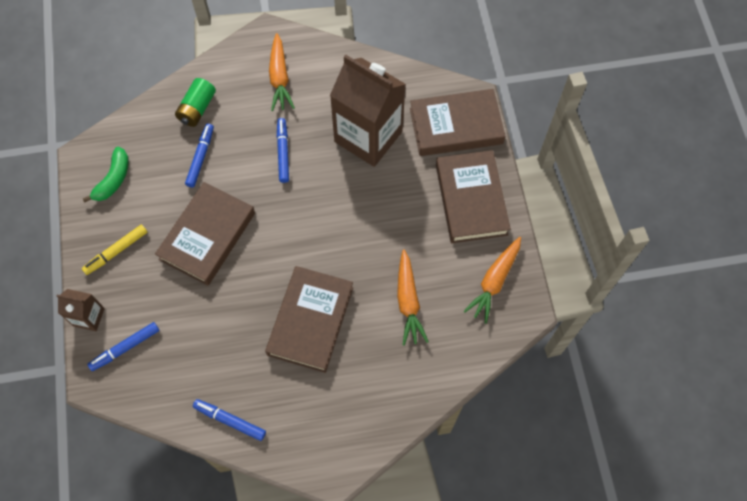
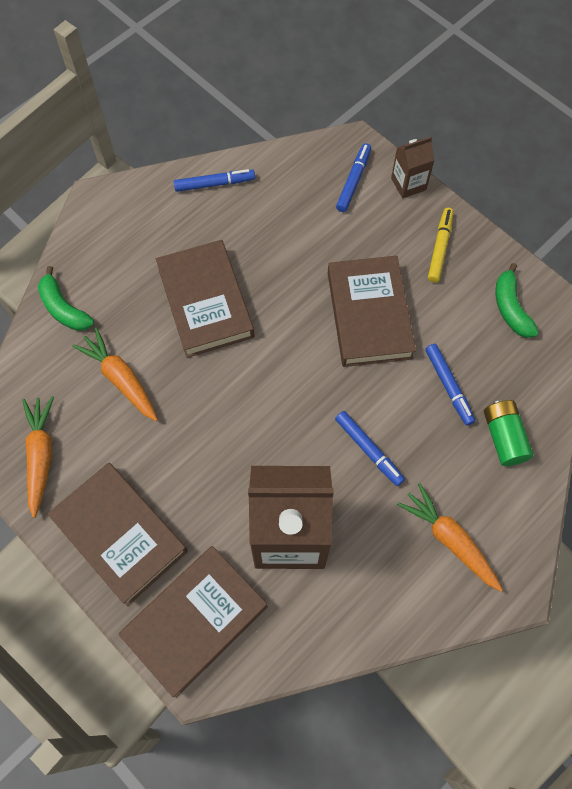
camera: 145 degrees right, 0 degrees up
(416, 385) = (64, 308): none -> green banana

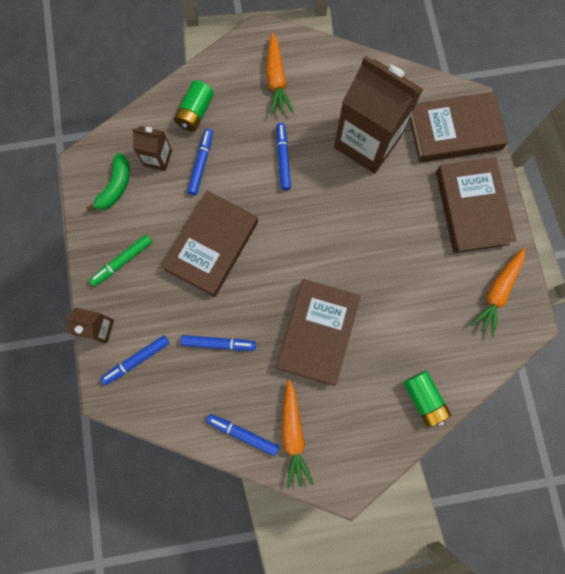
camera: 145 degrees left, 10 degrees up
(64, 308) = (424, 399): green banana -> green battery
(121, 379) = (413, 312): orange carrot -> orange carrot (293, 434)
(292, 237) = (218, 343): none -> blue marker
(439, 248) = (122, 261): yellow marker -> green marker
(497, 363) = (158, 158): none -> brown carton

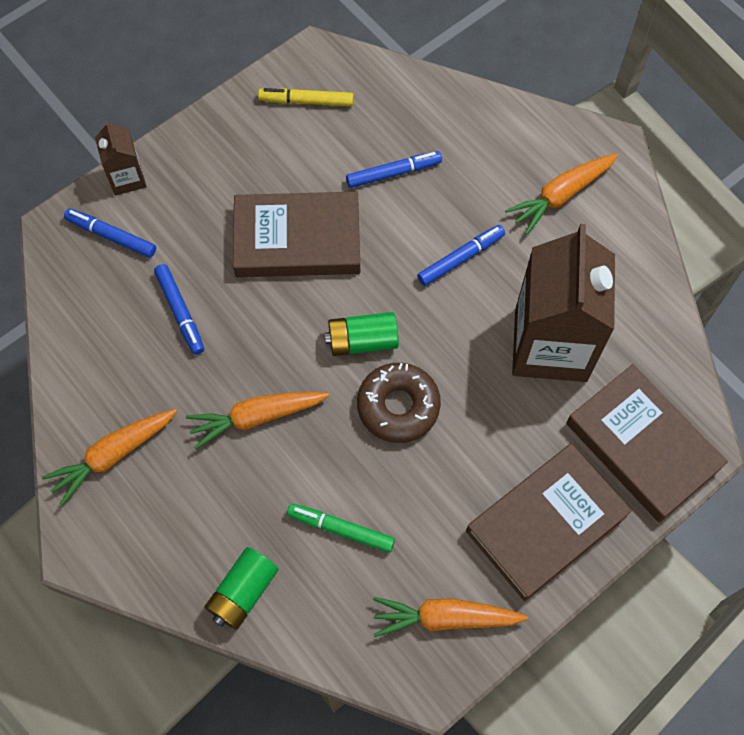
camera: 60 degrees right, 10 degrees down
(115, 187) = (306, 101): green banana -> yellow marker
(122, 261) = (221, 158): green marker -> green marker (341, 529)
(158, 158) = (370, 124): brown carton -> none
(195, 112) = (455, 132): green battery -> green battery (362, 341)
(243, 434) = (84, 397): blue marker -> none
(317, 333) = (257, 417): brown book -> orange carrot
(357, 247) = (398, 406): none -> brown donut

